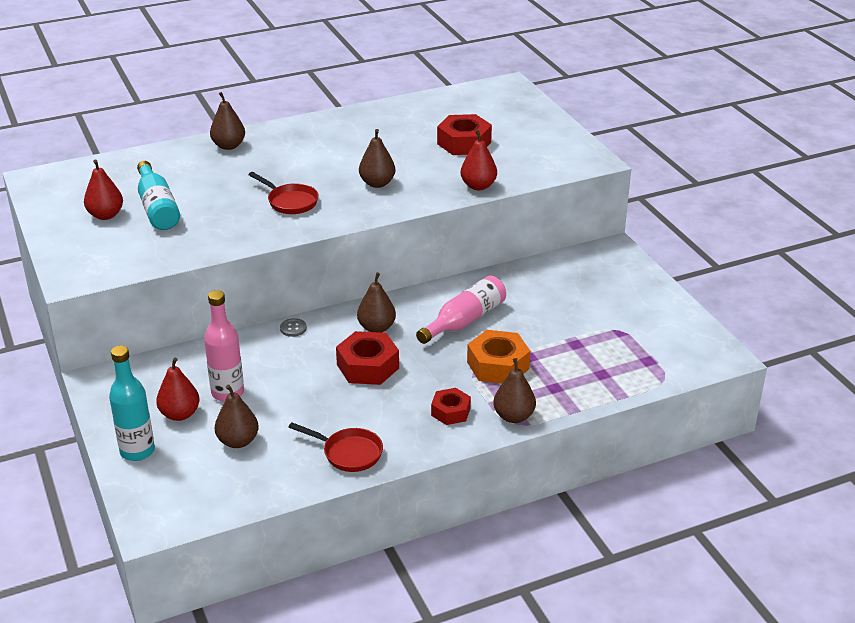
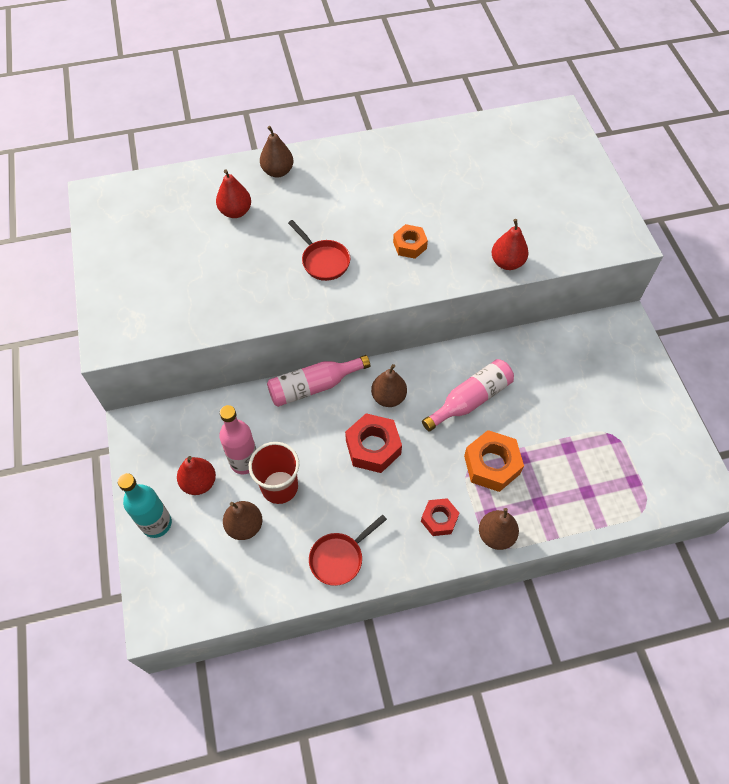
camera: 10 degrees right, 25 degrees up
(105, 215) = (151, 256): red pear -> red pear (235, 211)
(157, 208) = (199, 252): turquoise bottle -> none
(271, 407) = (279, 487): none -> red cup
(293, 328) = (313, 386): grey button -> pink bottle
(348, 453) = (339, 558): red pan -> red pan turned 105 degrees clockwise
(377, 183) = (410, 245): brown pear -> orange nut
(464, 143) = (503, 196): red nut -> none

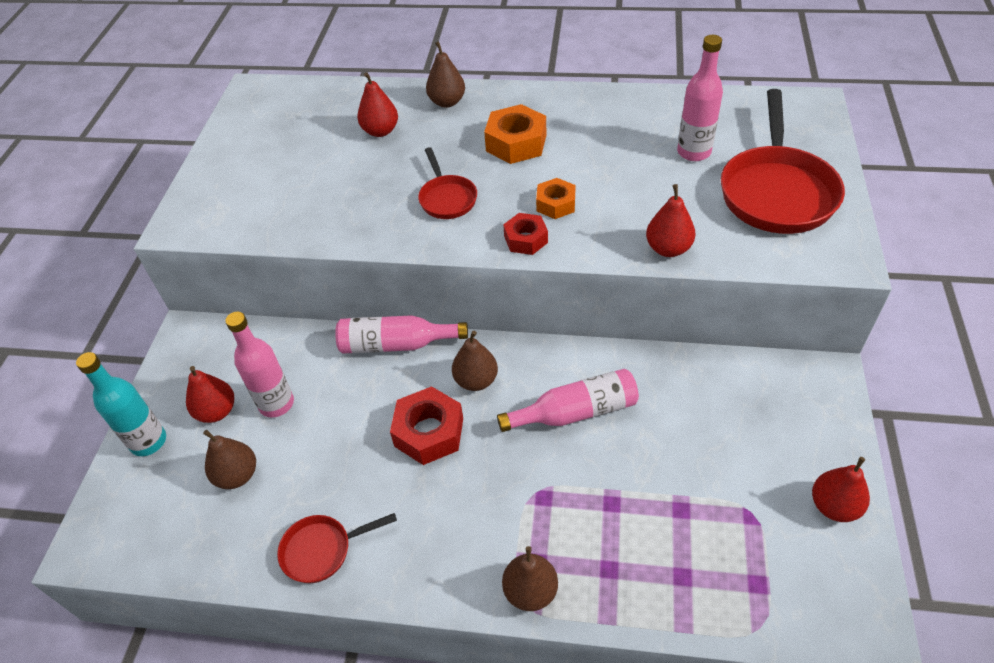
camera: 25 degrees right, 10 degrees down
(279, 487) = (299, 444): red cup -> none
(439, 519) = (466, 545): red nut -> red nut (526, 239)
(491, 176) = (693, 152): none -> pink bottle
(492, 465) = (566, 499): orange nut -> orange nut (516, 143)
(562, 196) = (776, 191): none -> red pan
(660, 414) = (834, 506): none -> red pear

